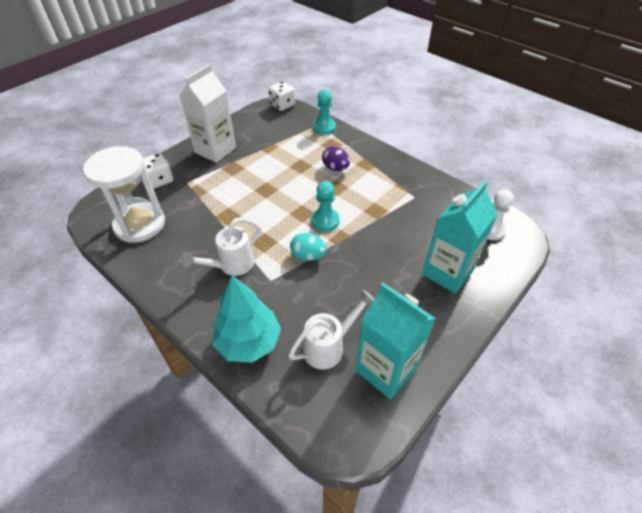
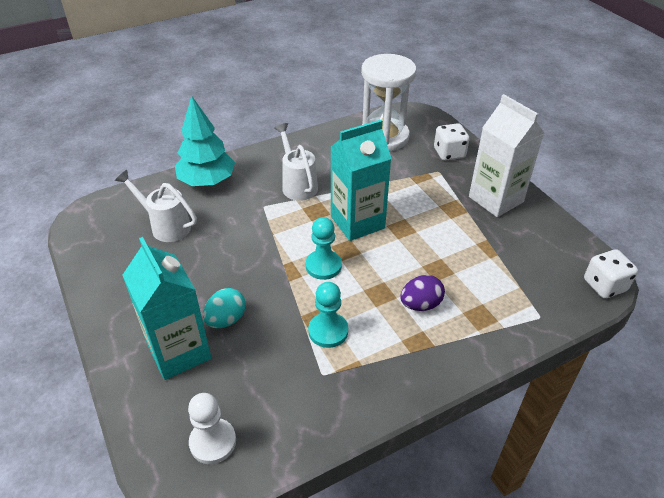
camera: 110 degrees right, 5 degrees down
(308, 256) = (278, 238): turquoise egg -> turquoise egg (226, 320)
(324, 127) = (530, 321): turquoise pawn -> turquoise pawn (328, 331)
(329, 346) = (166, 226): white watering can -> white watering can turned 135 degrees clockwise
(386, 369) = (116, 255): turquoise carton -> turquoise carton (357, 222)

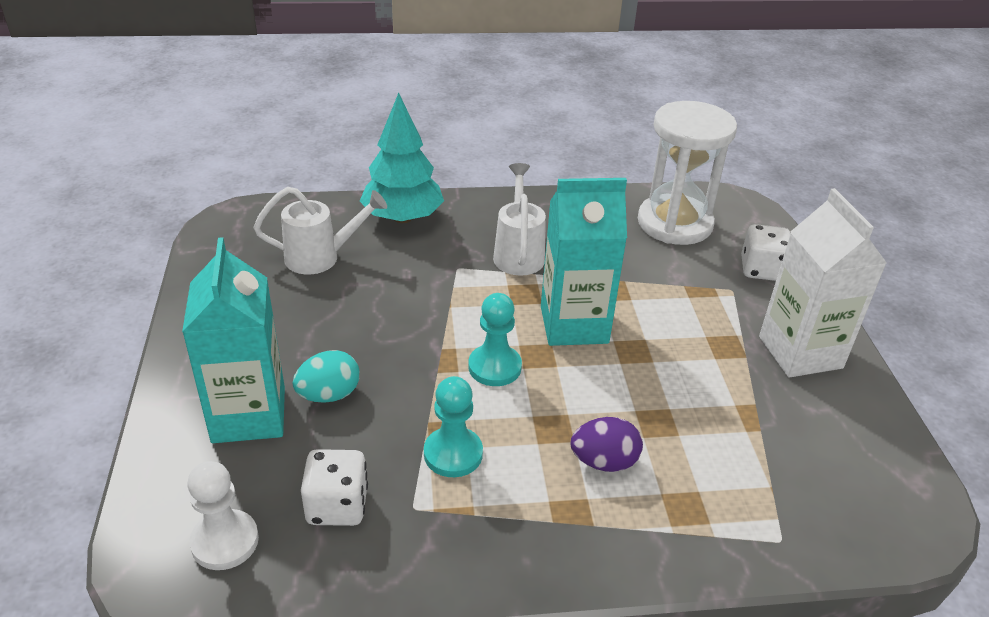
camera: 20 degrees right, 5 degrees down
(166, 226) = (321, 257): white watering can -> white watering can turned 120 degrees clockwise
(604, 285) = (915, 530): white dice -> white dice (337, 506)

